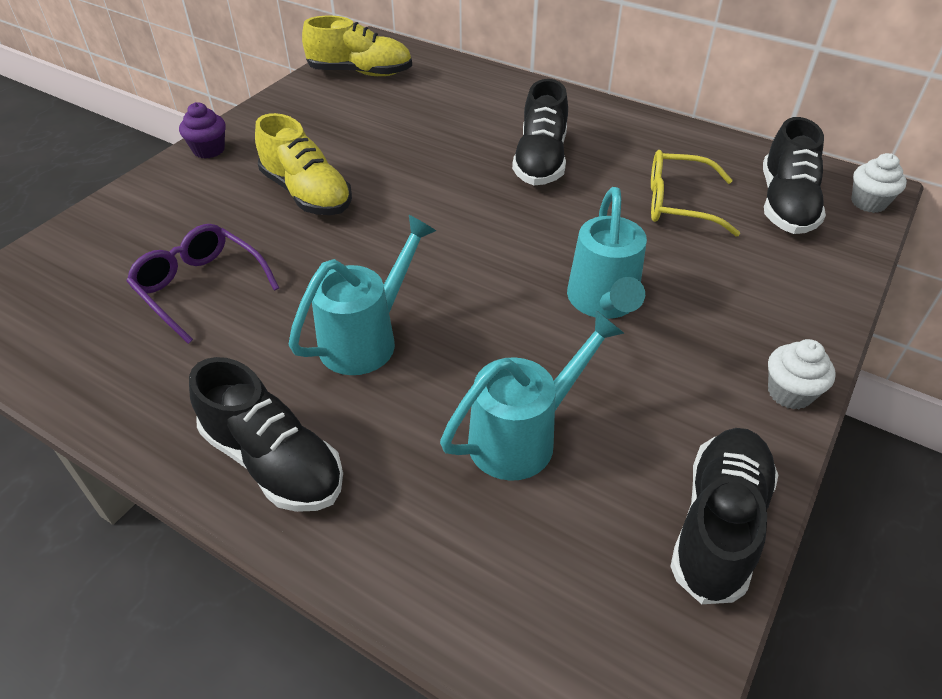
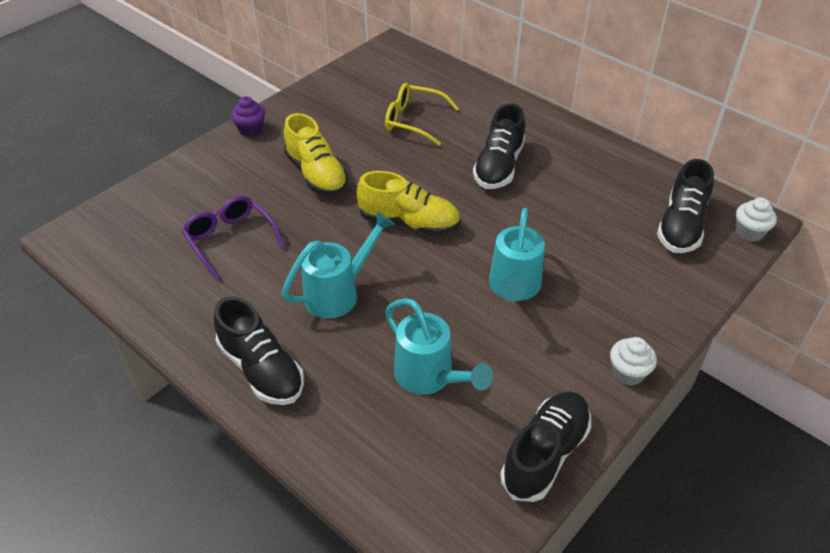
camera: 10 degrees right, 0 degrees up
(360, 72) = (376, 72): yellow shoe -> yellow shoe (409, 223)
(523, 436) = (429, 377): turquoise watering can -> turquoise watering can turned 75 degrees clockwise
(678, 204) = (595, 215): yellow glasses -> yellow glasses (413, 120)

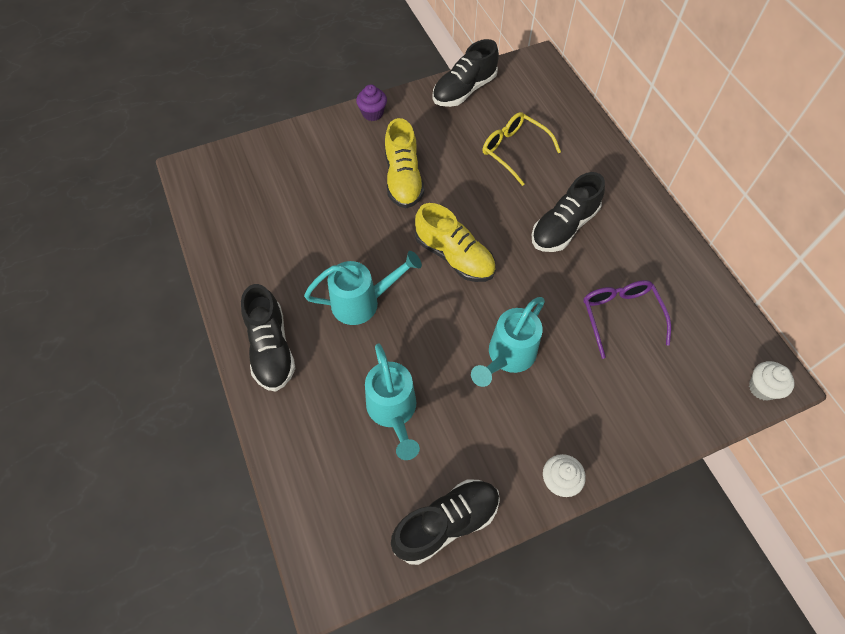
camera: 25 degrees right, 15 degrees up
(230, 240) = (305, 218): purple glasses -> purple glasses (620, 316)
(681, 226) = (698, 354): black shoe -> black shoe (464, 90)

